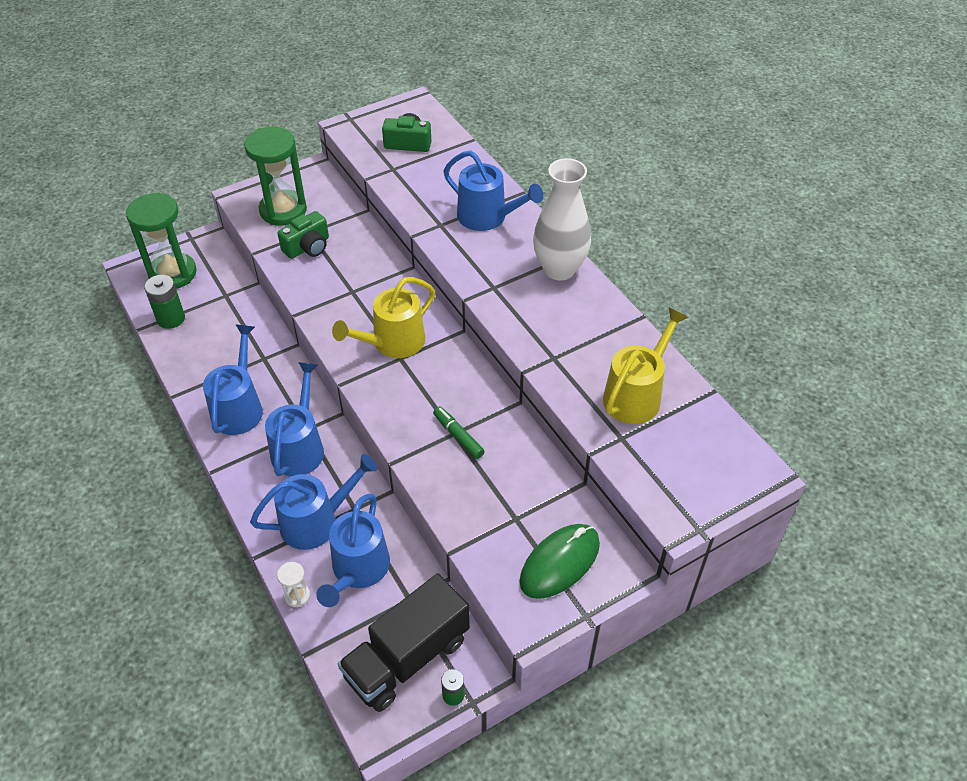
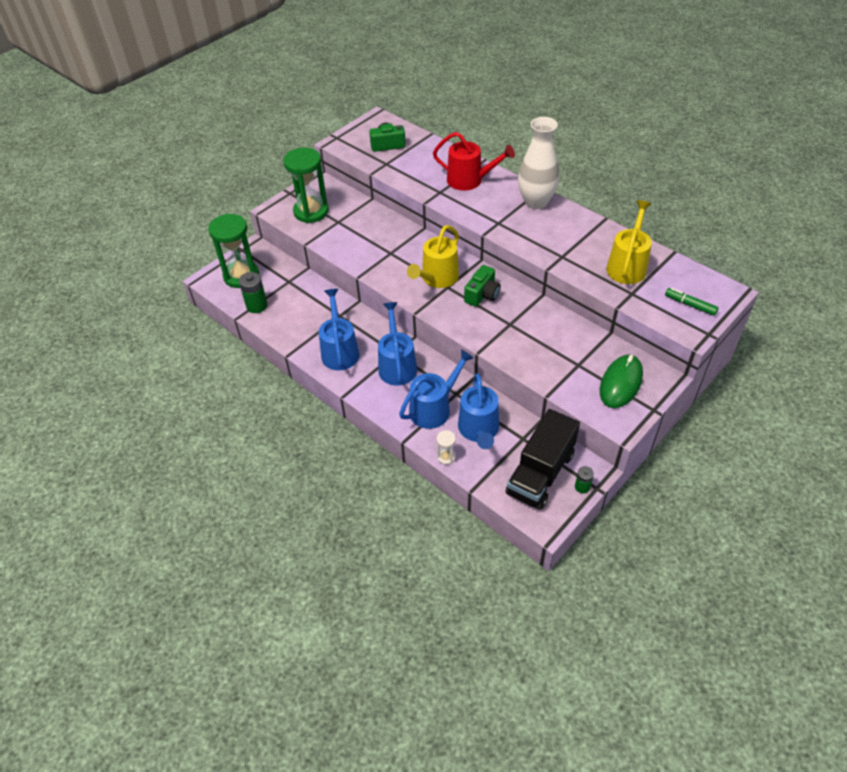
camera: 15 degrees left, 0 degrees up
(308, 247) = (342, 231): green camera -> green camera (482, 295)
(458, 436) = (513, 325): green marker -> green marker (690, 305)
(487, 217) = (469, 180): blue watering can -> red watering can

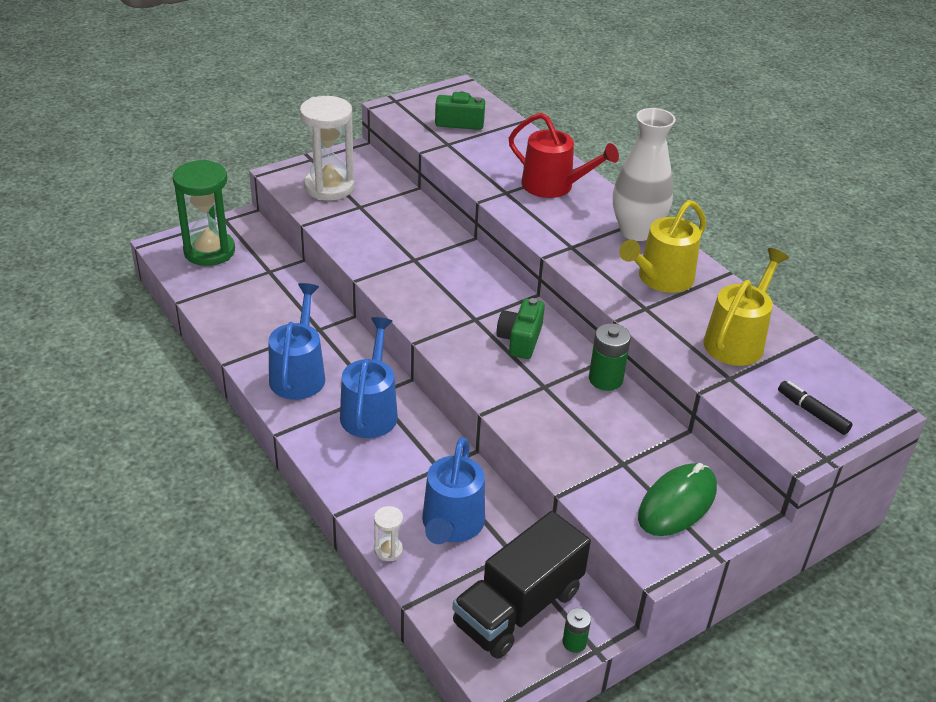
camera: 10 degrees right, 10 degrees down
(257, 306) = (213, 292): green battery -> green battery (605, 379)
(311, 212) = (329, 187): green hourglass -> white hourglass
(434, 408) = (398, 480): blue watering can -> none
(437, 278) = (465, 305): yellow watering can -> yellow watering can (661, 279)
(482, 295) = (520, 340): green camera -> green camera turned 150 degrees clockwise
(690, 305) = (812, 412): green marker -> black marker

